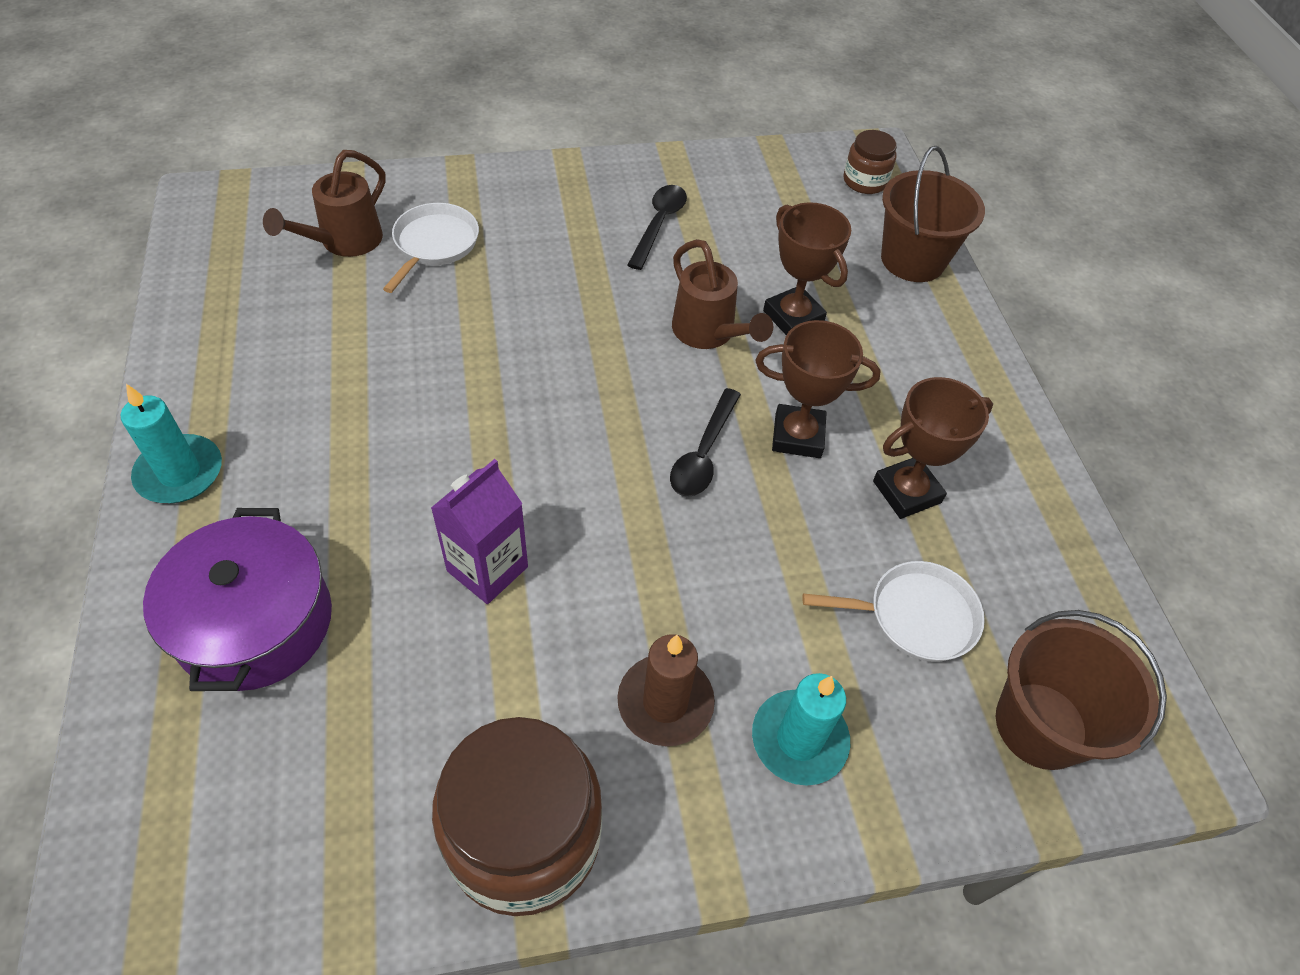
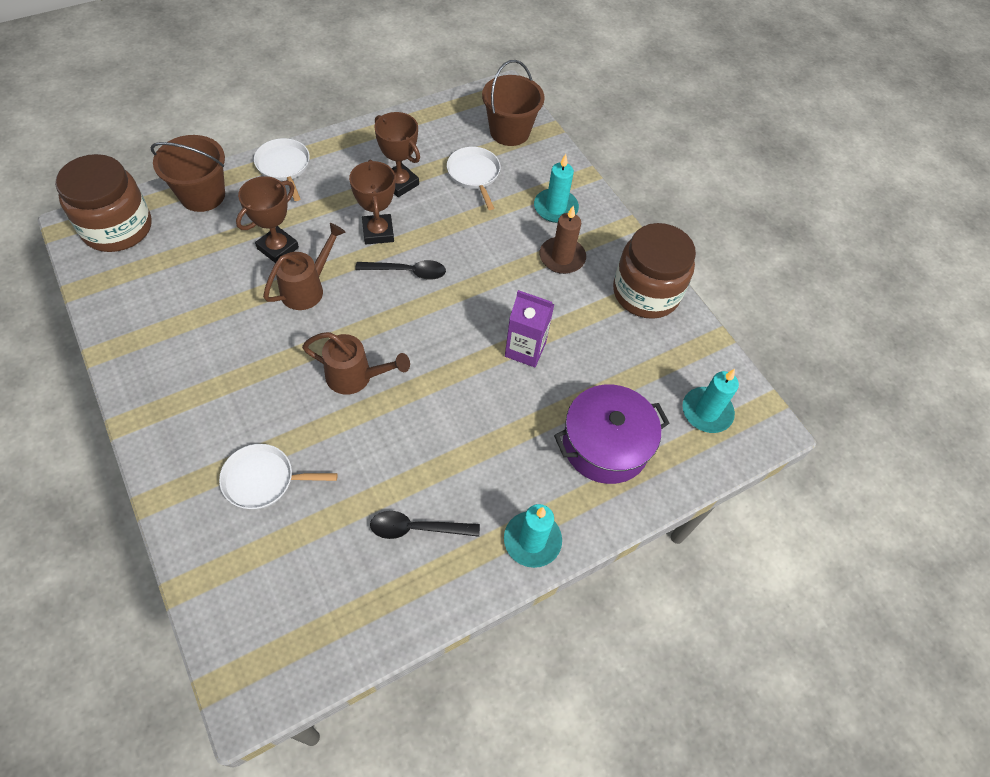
camera: 110 degrees left, 5 degrees up
(209, 829) = (706, 412): none -> turquoise candle
(345, 242) = (277, 547): brown watering can -> brown watering can (355, 377)
(659, 224) = (200, 340): black spoon -> black spoon (417, 528)
(865, 181) = (117, 228): brown jar -> brown jar, size x2.01
(963, 352) = (284, 166): none -> white pan

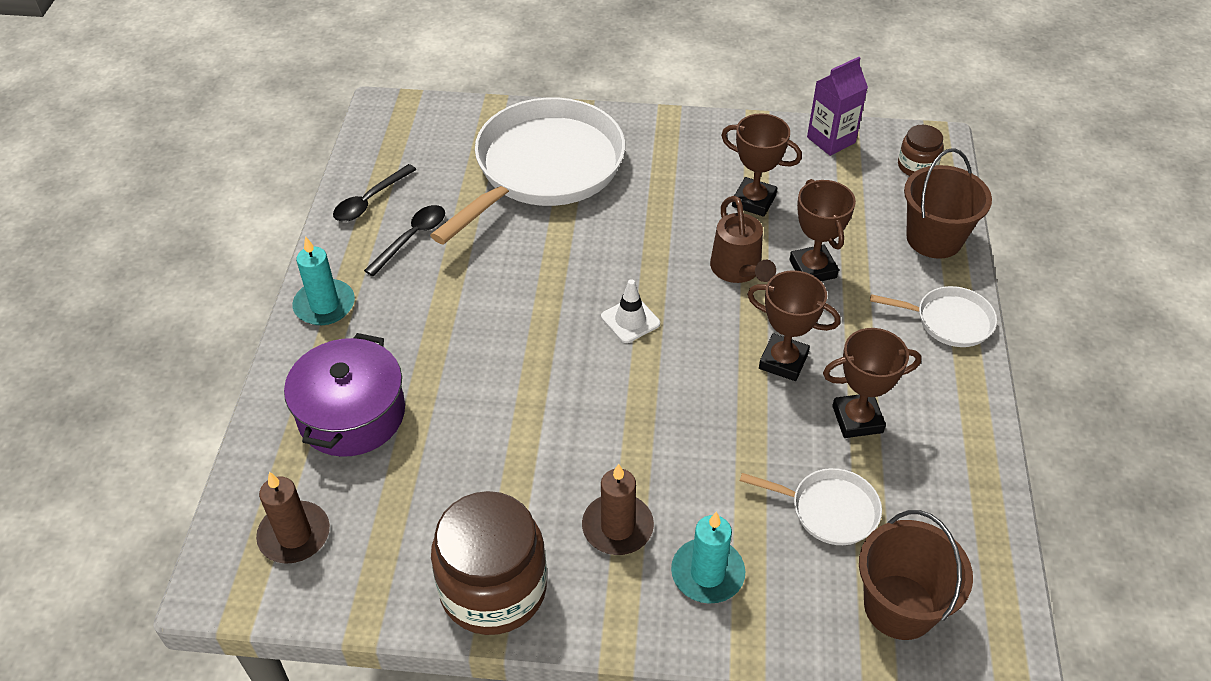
camera: 130 degrees right, 10 degrees down
(117, 228) = (917, 166): brown jar -> brown jar, size x0.50
(220, 310) = (754, 201): none -> brown trophy
(263, 480) = (544, 168): white pan -> white pan, size x2.22
(355, 377) = (598, 262): brown watering can -> none
(400, 328) = (630, 320): none -> white traffic cone
(407, 272) = (703, 360): black spoon -> black spoon (370, 200)
(525, 349) = (518, 411): purple carton -> purple carton (831, 140)
(706, 412) = (294, 535): turquoise candle -> brown candle

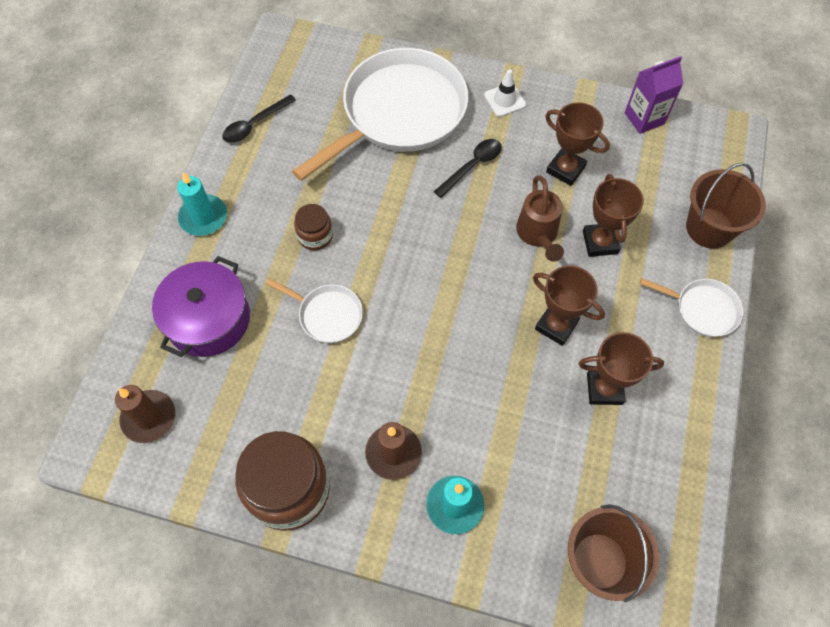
camera: 10 degrees right, 15 degrees up
(411, 238) = (281, 165): black spoon -> black spoon (472, 166)
(630, 320) = (440, 268): white traffic cone -> white traffic cone (504, 100)
(829, 510) = (563, 466): white pan -> white pan (327, 315)
(917, 166) = (712, 155): brown jar -> brown jar (315, 236)

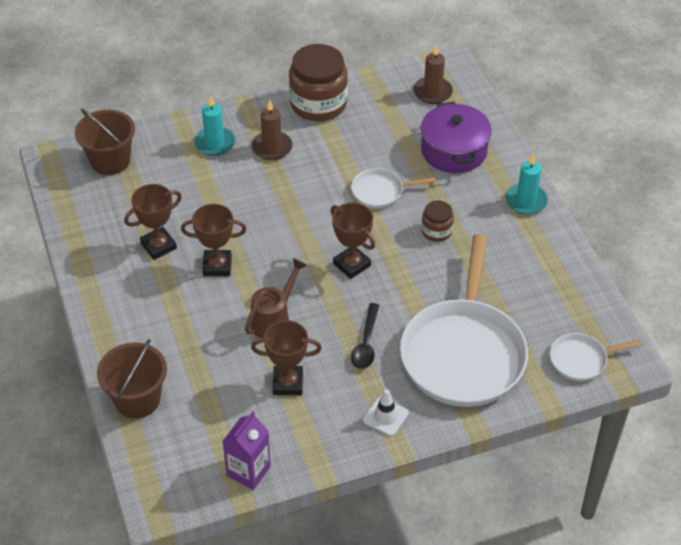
camera: 145 degrees right, 15 degrees down
(255, 124) = (565, 280): black spoon -> none
(538, 234) = (274, 319): brown watering can -> brown watering can turned 75 degrees clockwise
(600, 242) = (221, 340): brown trophy -> brown trophy (352, 265)
(702, 309) = (113, 333): white pan -> white pan (581, 360)

